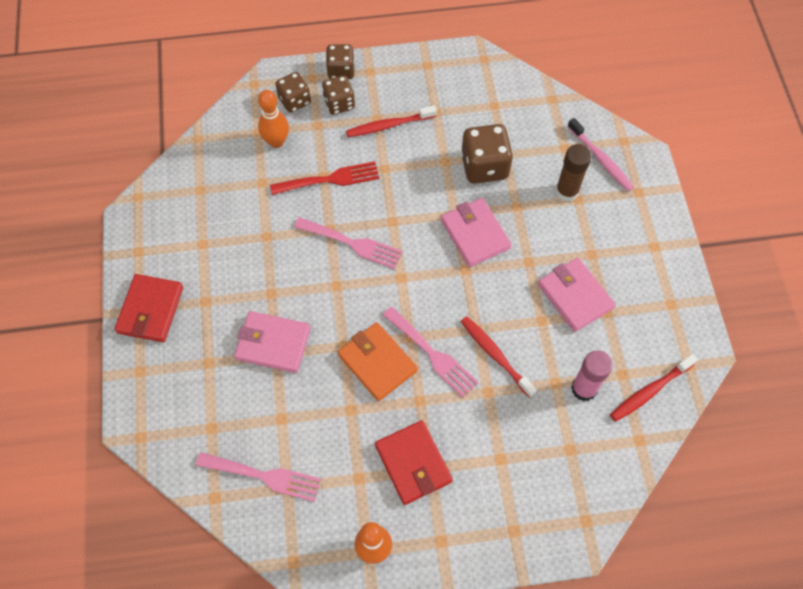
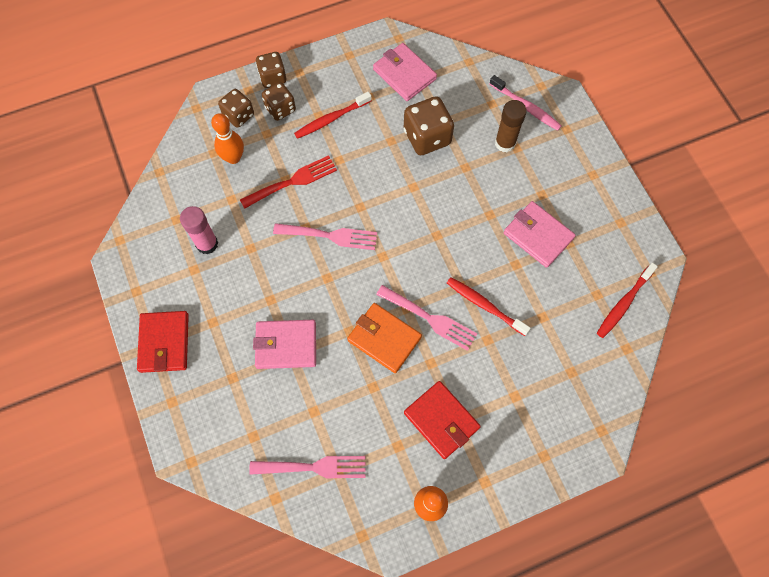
camera: 15 degrees left, 5 degrees up
(475, 234) = (436, 201): pink wallet -> pink wallet (404, 74)
(584, 389) = (568, 316): pink glue stick -> pink glue stick (207, 244)

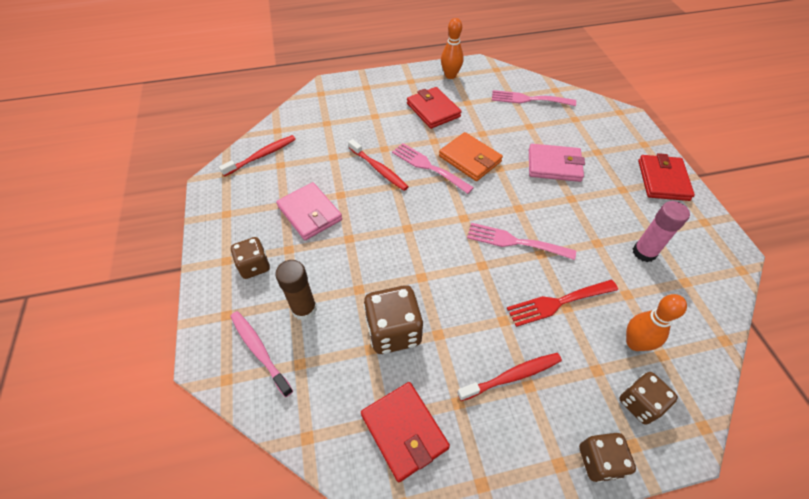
camera: 170 degrees left, 15 degrees down
(280, 109) = (582, 404): brown dice -> brown dice (254, 266)
(404, 74) = (404, 431): pink wallet -> red wallet

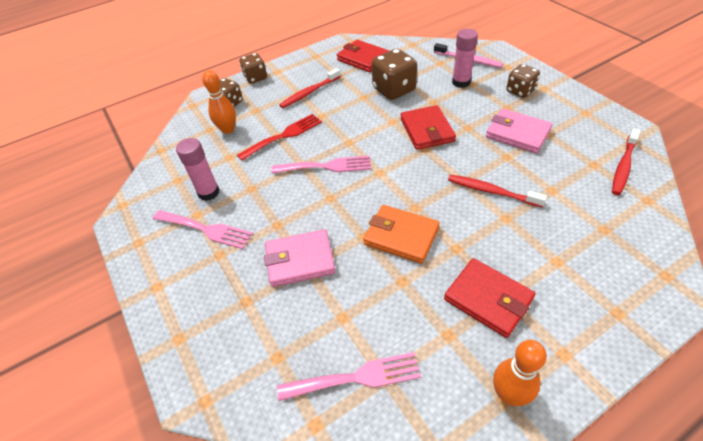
camera: 165 degrees right, 5 degrees down
(304, 309) = (461, 82): brown glue stick -> pink glue stick
(428, 167) = (442, 211): pink fork -> pink fork (206, 229)
(663, 180) = (168, 282): red wallet -> red wallet (427, 130)

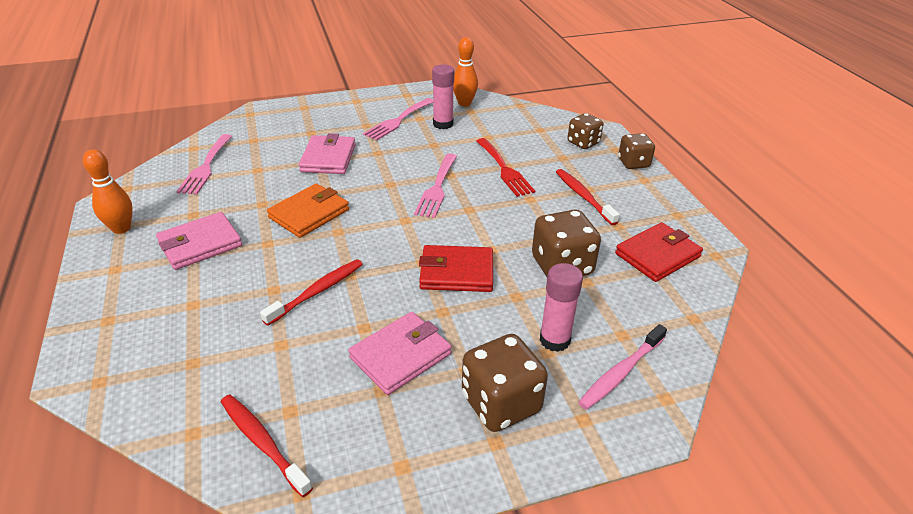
camera: 100 degrees right, 10 degrees down
(228, 129) = (533, 139): orange bowling pin -> orange bowling pin (464, 103)
(488, 299) = (200, 244): red wallet -> pink wallet
(520, 91) = (501, 403): brown dice -> brown dice, size x1.55

